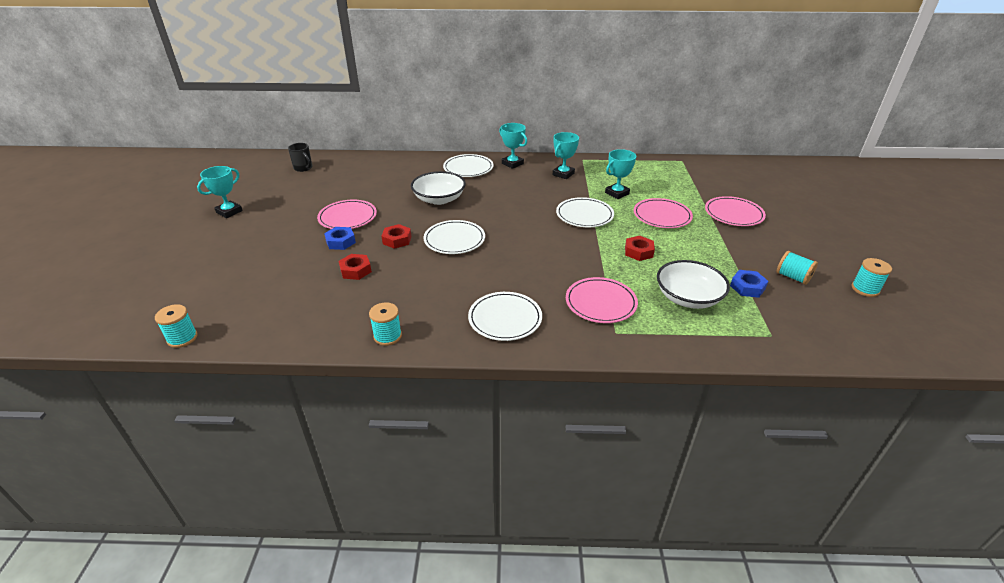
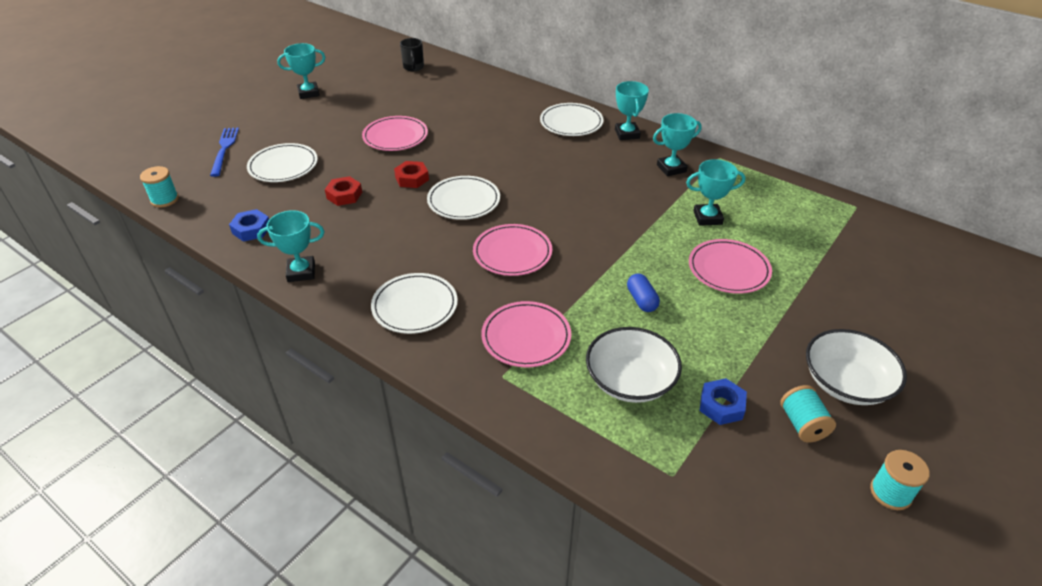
camera: 35 degrees right, 5 degrees up
(197, 278) = (224, 149): none -> blue fork
(340, 242) = (363, 160): blue nut -> blue nut (251, 229)
(387, 336) = (301, 272): turquoise spool -> turquoise trophy
(439, 199) = (500, 149): white bowl -> white bowl (846, 383)
(584, 215) = (633, 229): white plate -> white plate (283, 166)
(638, 252) = (641, 300): red nut -> blue capsule
(733, 214) = (833, 308): pink plate -> pink plate (512, 253)

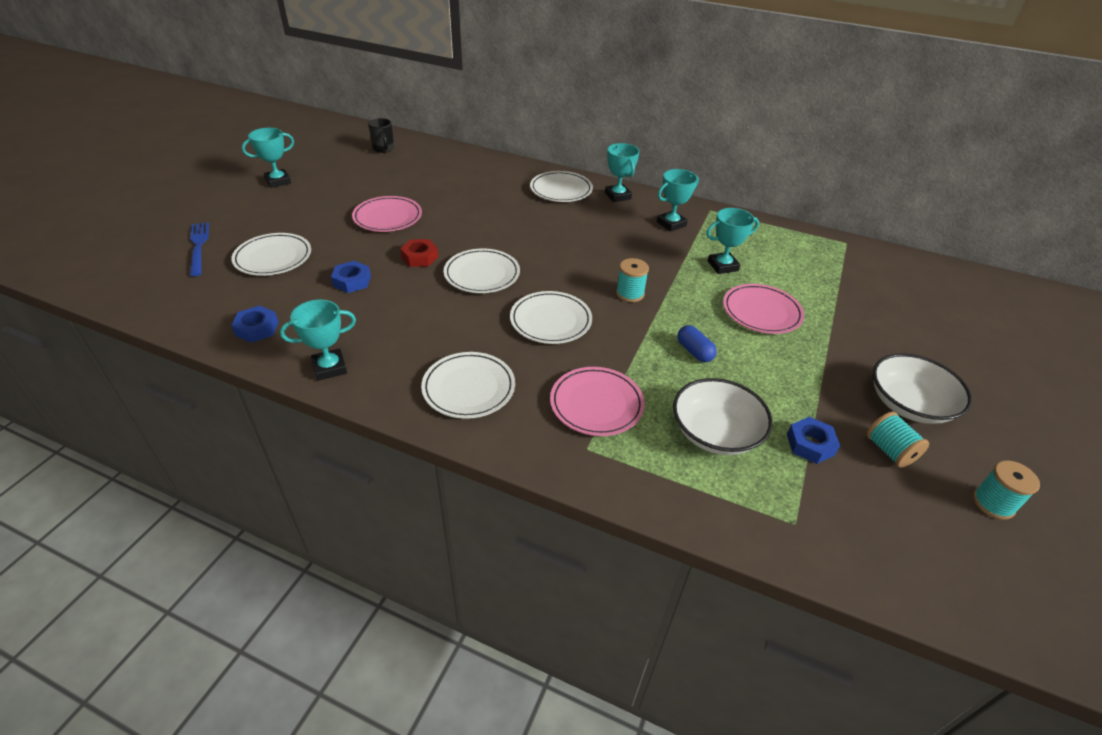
camera: 15 degrees left, 0 degrees up
(165, 199) = (141, 307): turquoise spool -> turquoise spool (630, 294)
(344, 195) = (352, 281): red nut -> blue nut
(512, 253) = (550, 320): pink plate -> white plate

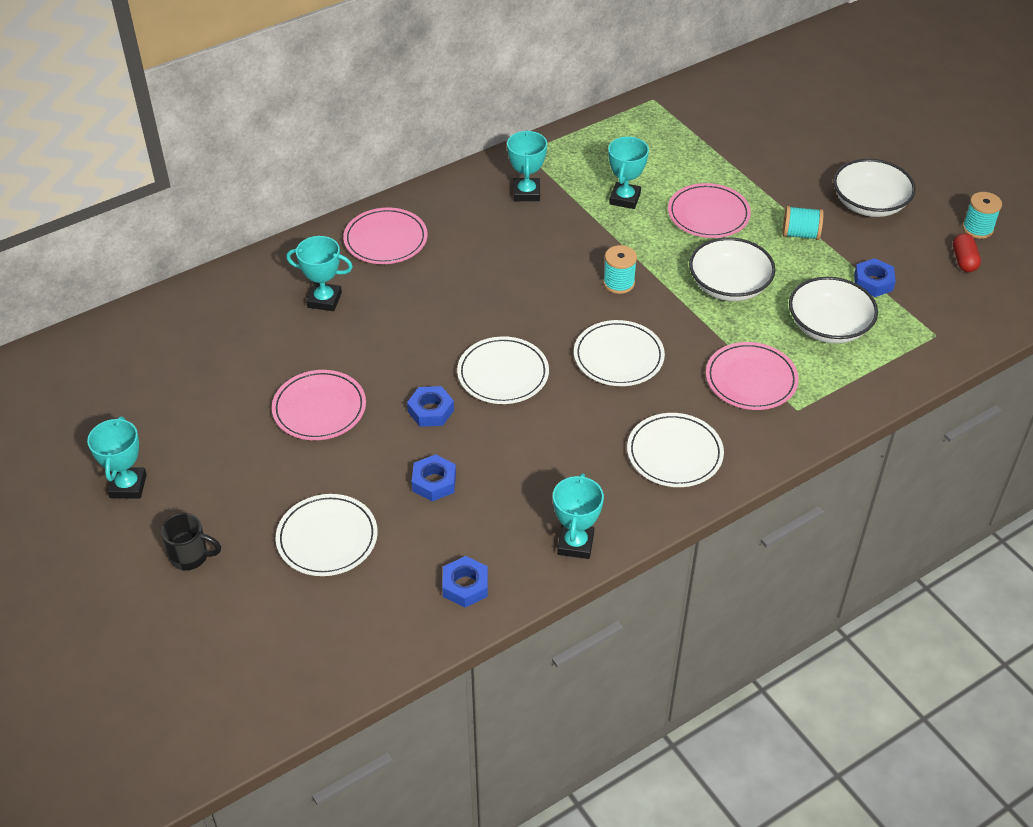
camera: 55 degrees left, 5 degrees up
(199, 246) = (240, 604): blue fork -> none
(383, 149) = (131, 353): black mug -> black mug (191, 556)
(420, 257) = (431, 411): red nut -> blue nut
(561, 190) = (385, 240): white plate -> pink plate
(617, 196) = (438, 203): turquoise trophy -> turquoise trophy (324, 300)
(694, 351) = (729, 285): blue capsule -> white bowl
(889, 451) = (905, 245): turquoise spool -> turquoise spool (800, 234)
(931, 508) = (964, 260): none -> red capsule

